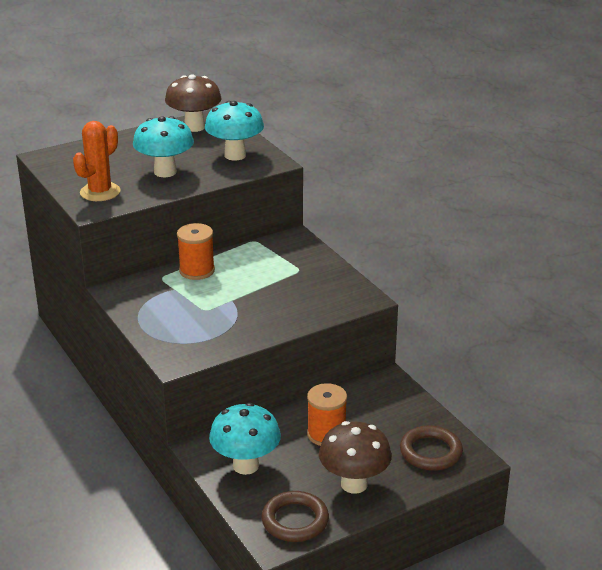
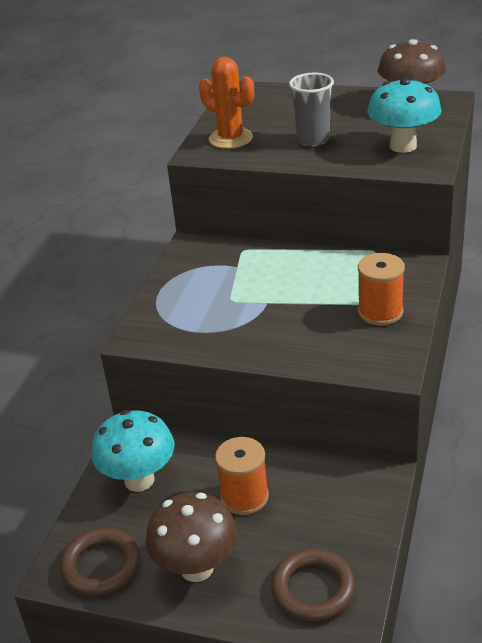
camera: 50 degrees right, 5 degrees up
(100, 192) = (231, 138): orange cactus -> orange cactus turned 45 degrees clockwise
(165, 172) = (313, 140): turquoise mushroom -> grey cup
(197, 270) = (281, 257): orange spool -> orange spool (380, 312)

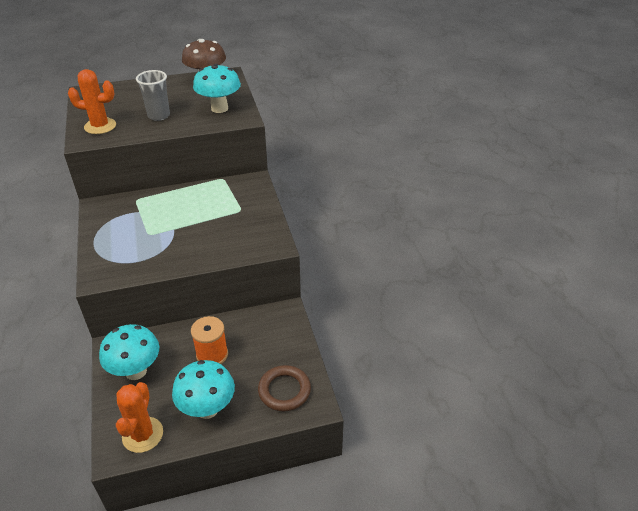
camera: 35 degrees left, 5 degrees up
(101, 565) = (142, 435): brown ring -> orange cactus
(197, 568) = (207, 409): brown mushroom -> turquoise mushroom
(380, 312) = (248, 214): orange spool -> none

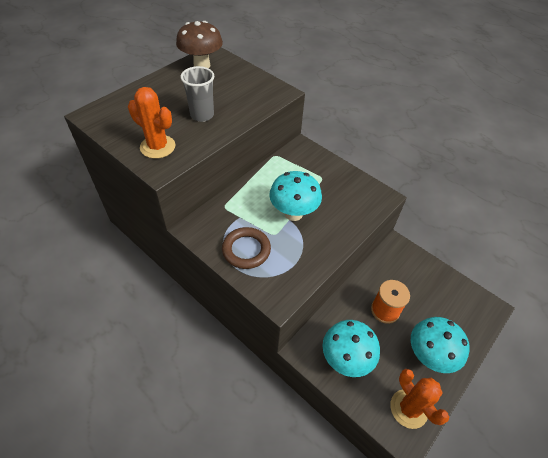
camera: 35 degrees left, 10 degrees up
(100, 126) = (158, 147): orange cactus -> orange cactus turned 60 degrees clockwise
(219, 108) = (248, 89): turquoise mushroom -> turquoise mushroom (293, 213)
(284, 390) = (460, 308): brown ring -> brown ring (246, 250)

